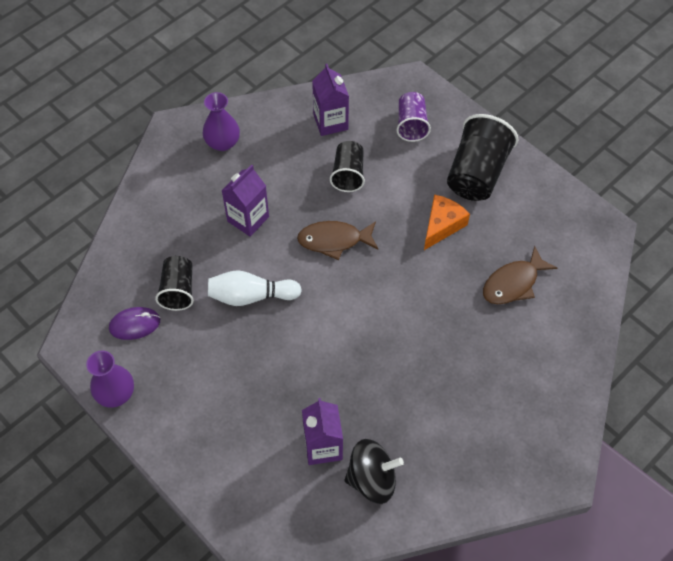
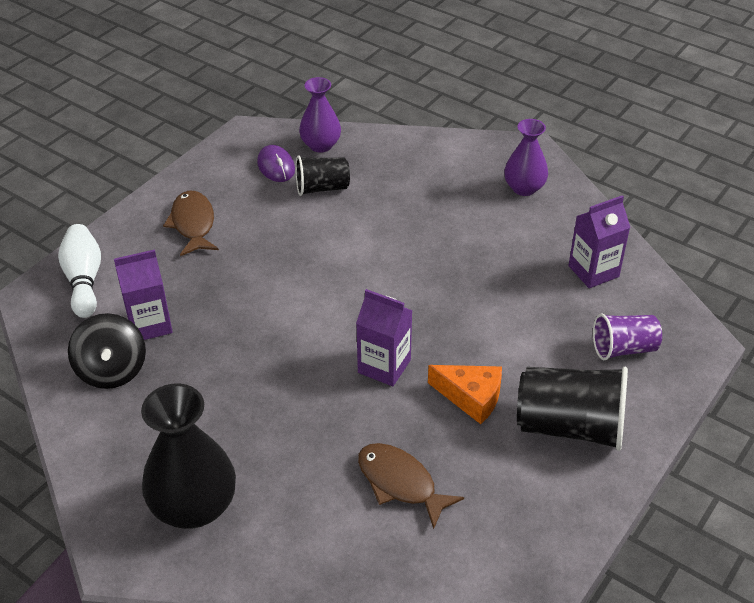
camera: 80 degrees right, 15 degrees down
(116, 393) = (198, 168): purple vase -> purple vase (320, 145)
(248, 219) = (426, 224): purple carton -> purple carton (384, 366)
(251, 296) = (326, 241): white bowling pin -> white bowling pin (84, 280)
(334, 240) = (418, 298): brown fish -> brown fish (193, 224)
(348, 174) = (519, 298): black cup -> none
(520, 421) = (194, 506): none -> black vase

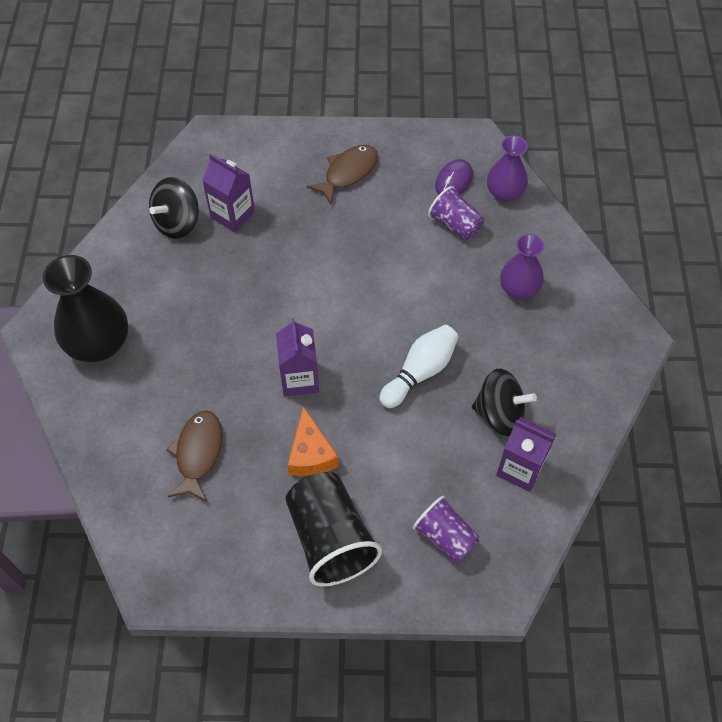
camera: 55 degrees right, 15 degrees up
(84, 280) = (244, 151): white bowling pin -> white bowling pin (420, 372)
(322, 188) = (455, 225): black cup -> purple cup
(524, 188) = (581, 362): purple vase -> purple vase (519, 289)
(532, 257) = (499, 414): none -> black spinning top

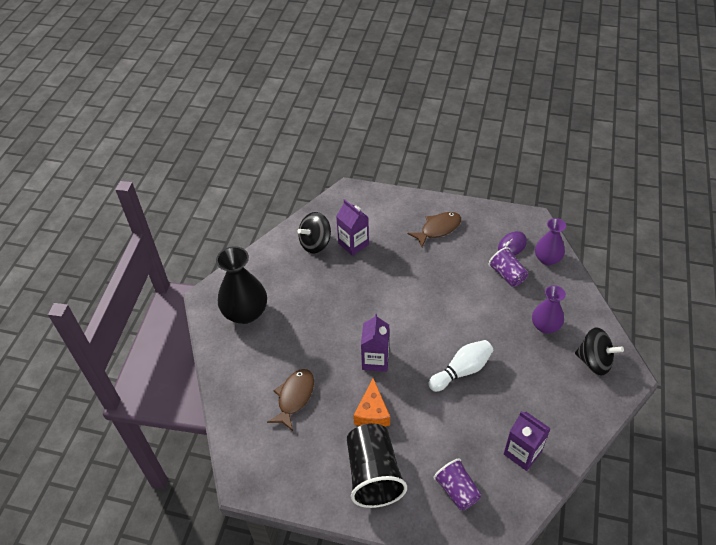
camera: 15 degrees right, 10 degrees down
(499, 414) = (514, 411): black spinning top -> black spinning top (594, 361)

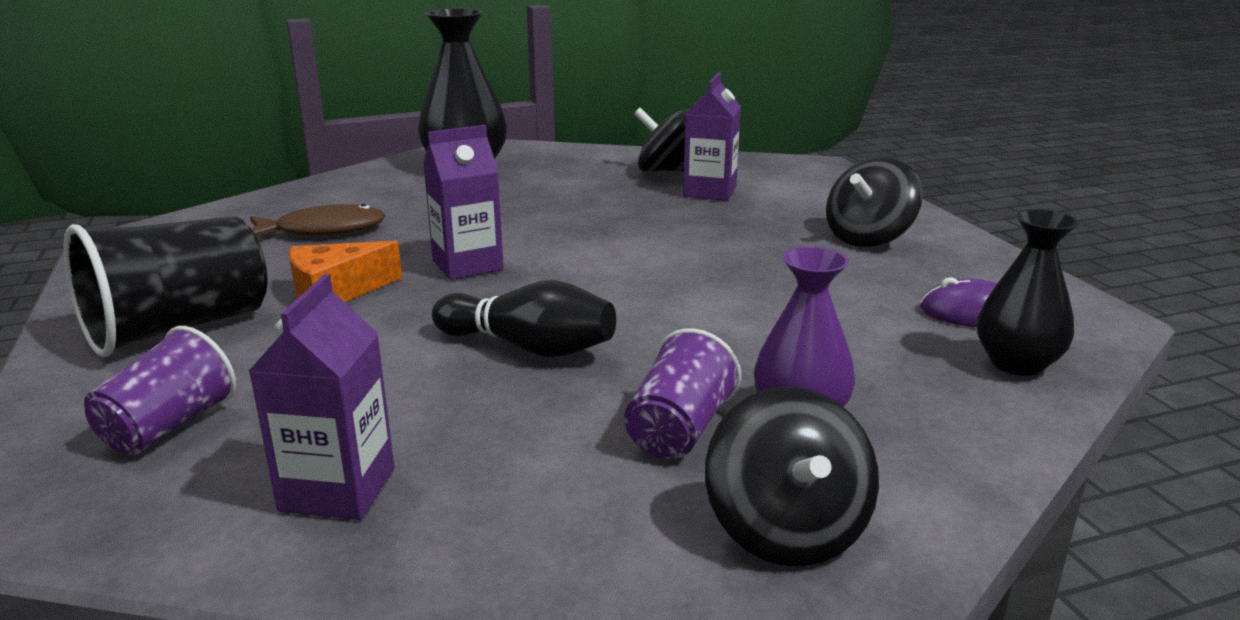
camera: 55 degrees right, 25 degrees down
(438, 229) = (868, 238): brown fish -> black spinning top
(462, 371) = (529, 347): white bowling pin -> black bowling pin
(507, 275) = (877, 329): purple cup -> purple cup (679, 430)
(547, 259) = (1016, 363): purple vase -> black vase

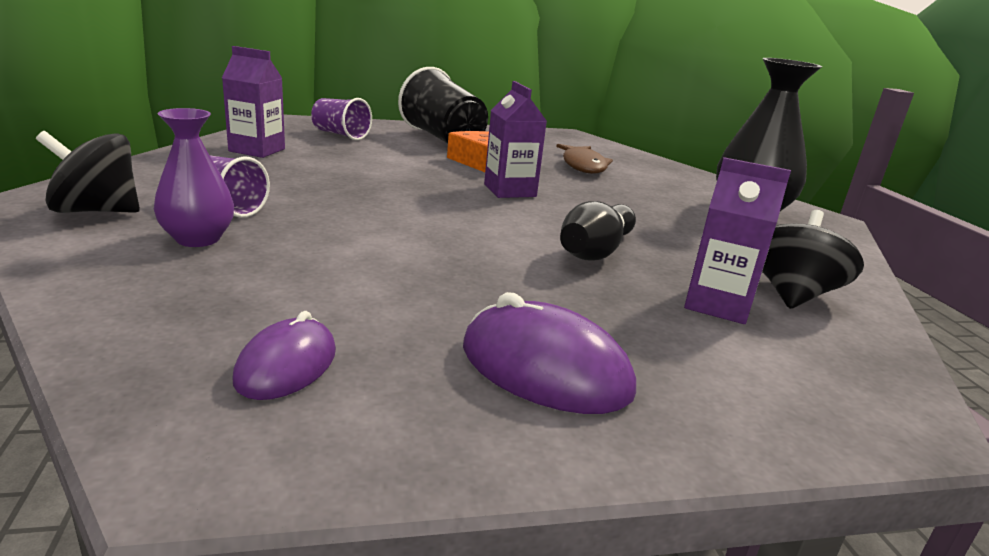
camera: 95 degrees right, 0 degrees up
(529, 347) = (366, 190): black bowling pin -> black bowling pin (595, 251)
(868, 238) = (545, 369): black spinning top -> purple mouse
(1016, 363) = (160, 349): black vase -> none

